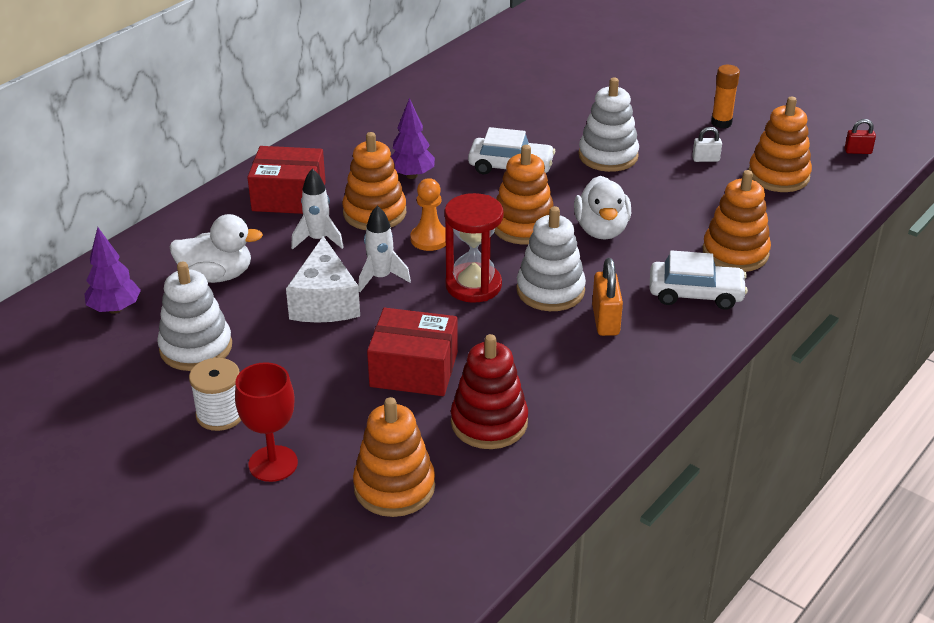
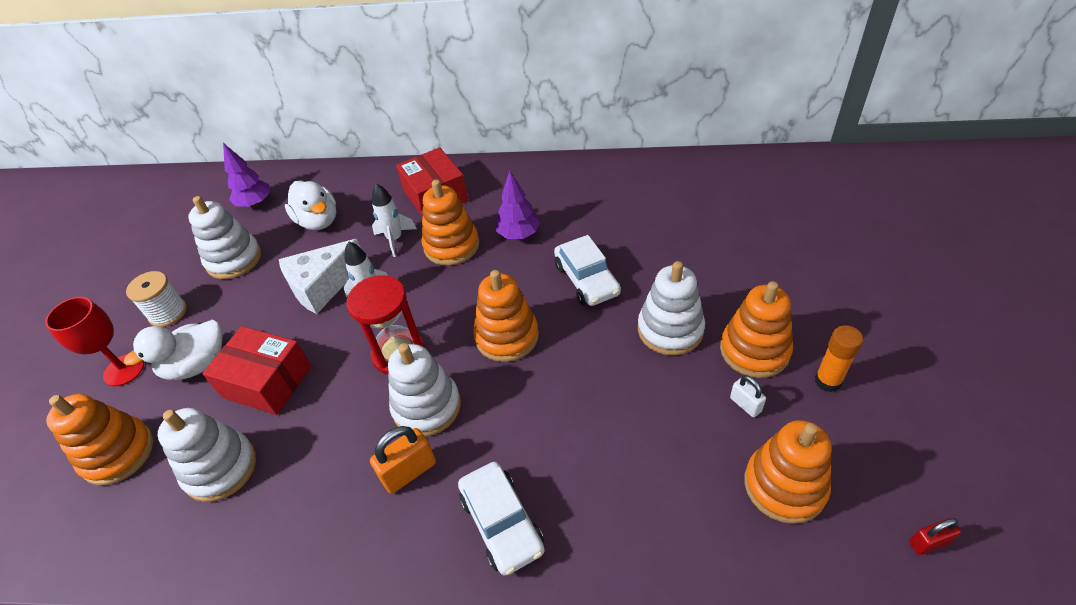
camera: 60 degrees right, 10 degrees up
(414, 369) = (267, 382): red box -> red box turned 45 degrees counterclockwise
(429, 239) = (442, 293): orange pawn -> none
(489, 423) = (220, 468): red stacking toy -> white stacking toy
(601, 230) = (546, 391): white duck -> white duck (197, 365)
(735, 253) = (601, 521): orange stacking toy -> orange stacking toy (754, 350)
(858, 151) = (928, 542): red padlock -> red padlock turned 75 degrees counterclockwise

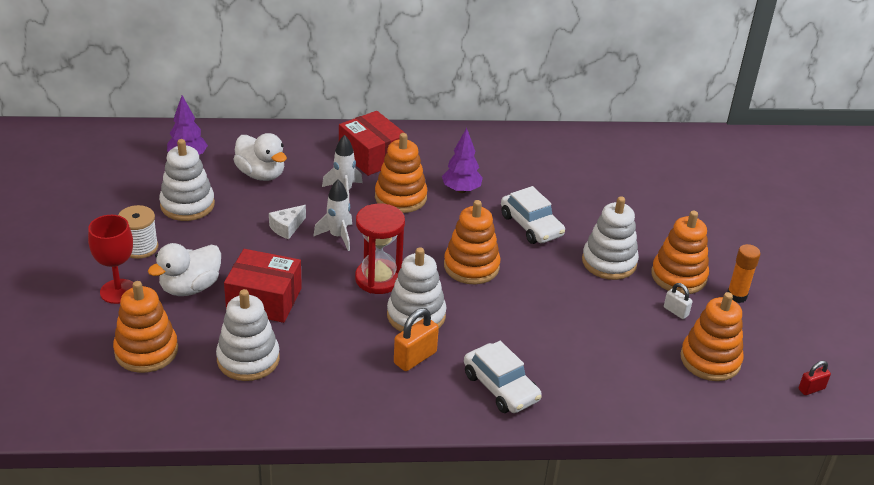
camera: 15 degrees left, 10 degrees down
(322, 286) = (287, 228): white cheese -> white cheese, size x0.54

